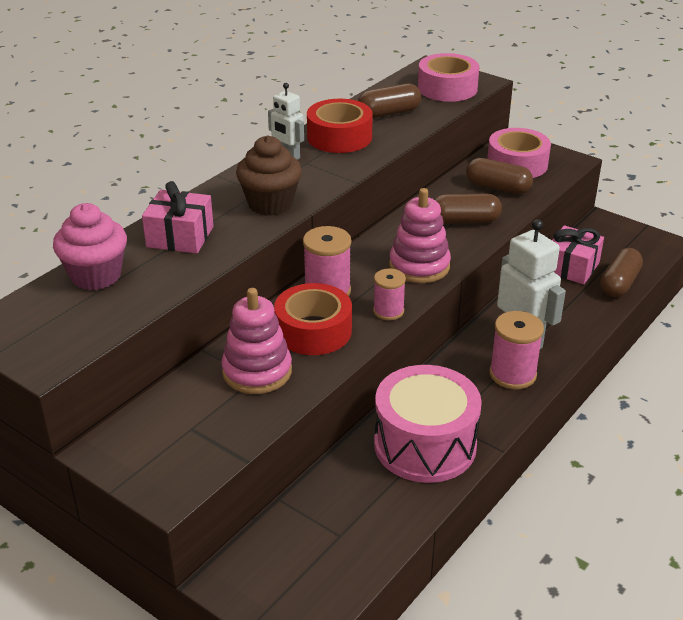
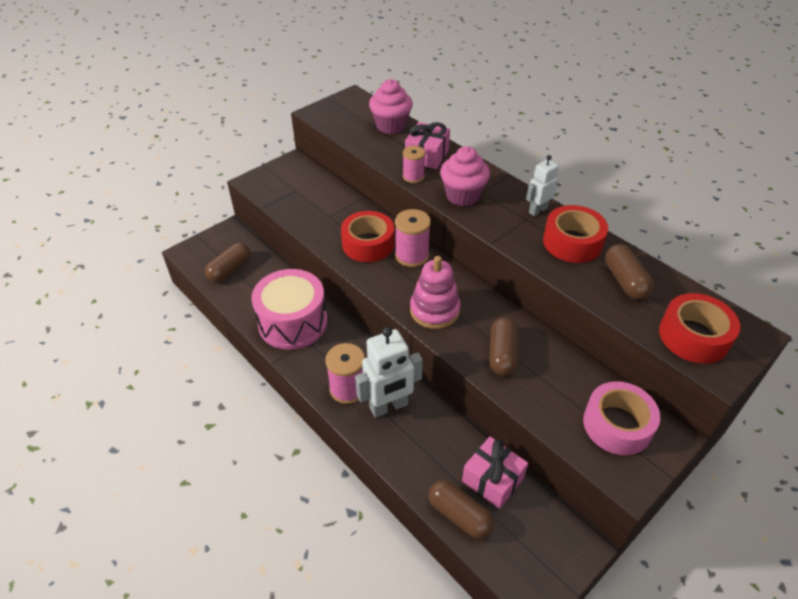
camera: 100 degrees right, 10 degrees up
(257, 371) = (335, 216): pink stacking toy -> none
(270, 204) = (462, 195): brown cupcake -> pink cupcake
(388, 311) = (380, 283): pink spool -> pink spool (413, 176)
(447, 88) = (693, 336): pink tape -> red tape
(498, 187) = (564, 394): brown capsule -> brown capsule (230, 270)

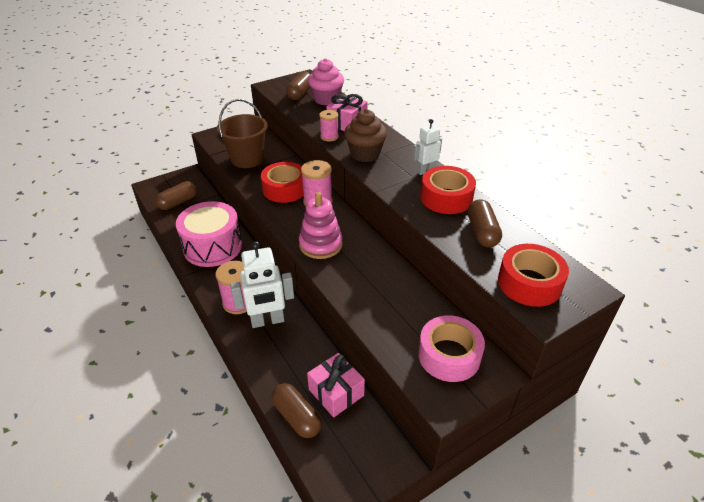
camera: 10 degrees right, 5 degrees down
(309, 209) = (247, 159): none -> brown bucket
(462, 195) = (365, 154): pink cupcake -> brown cupcake
(502, 354) = (366, 285): brown capsule -> brown capsule (300, 93)

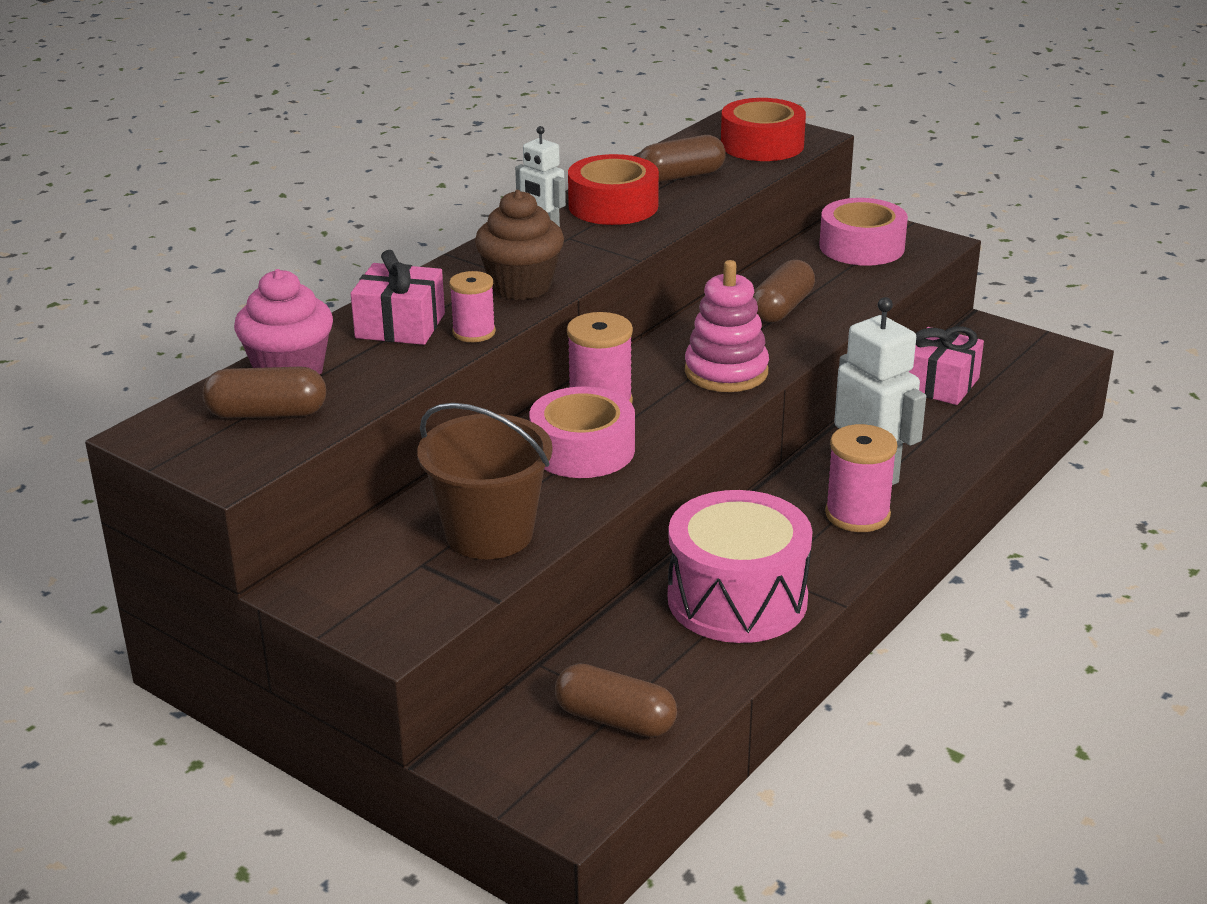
camera: 110 degrees left, 10 degrees down
(285, 189) = (582, 449): red tape -> pink tape
(296, 417) = (1006, 403): brown capsule -> brown capsule (782, 308)

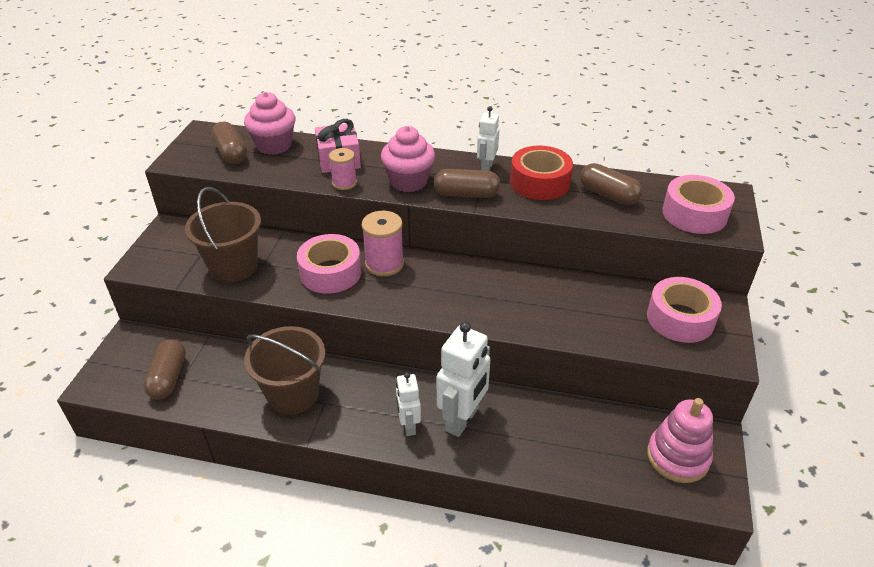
camera: 65 degrees right, 10 degrees up
(521, 286) = (408, 181): brown cupcake -> pink cupcake
(726, 372) = (452, 302): pink stacking toy -> pink stacking toy (677, 457)
(737, 599) = (293, 394): pink drum -> brown bucket
(762, 145) = (694, 214): red tape -> pink tape
(782, 308) = (554, 304): brown capsule -> brown capsule (466, 194)
(857, 514) = (408, 426): pink spool -> white robot
(940, 384) = (605, 428): pink gift -> none

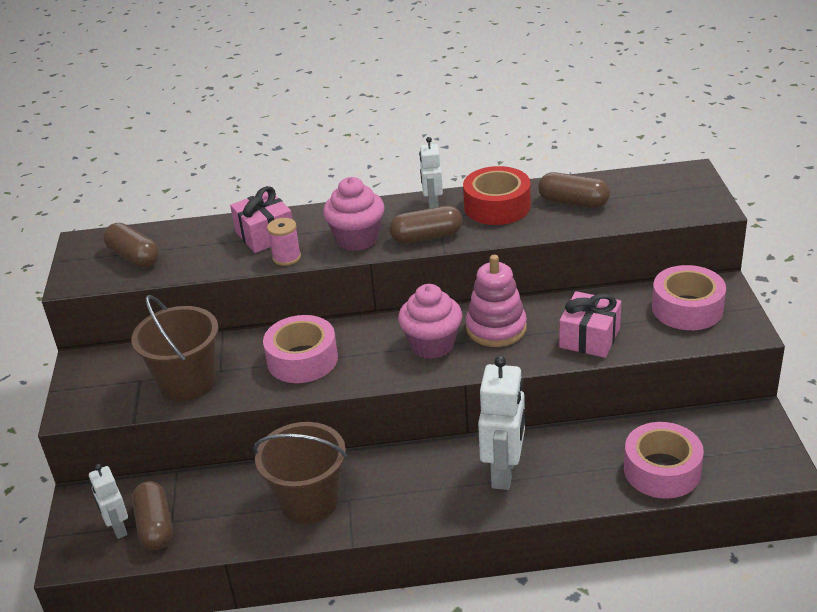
camera: 15 degrees left, 5 degrees down
(274, 145) = (180, 237): pink cupcake -> pink cupcake (432, 345)
(384, 264) = (357, 335): pink spool -> none
(408, 426) = (451, 495): white robot -> white robot (118, 528)
(578, 321) = (589, 337): none -> pink gift
(677, 457) = (731, 444): pink stacking toy -> pink stacking toy (496, 328)
(694, 214) = (666, 200): pink tape -> pink tape (662, 470)

